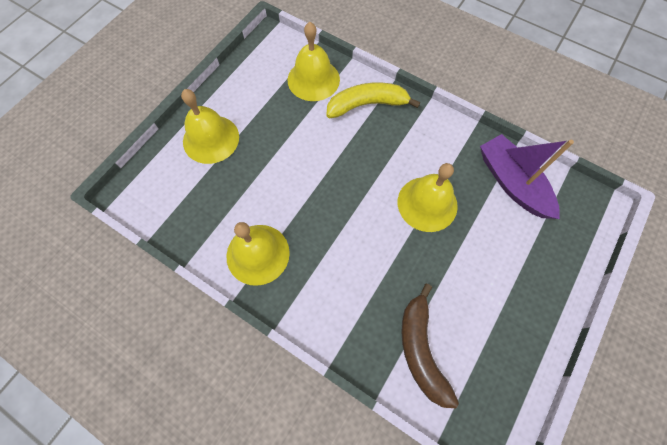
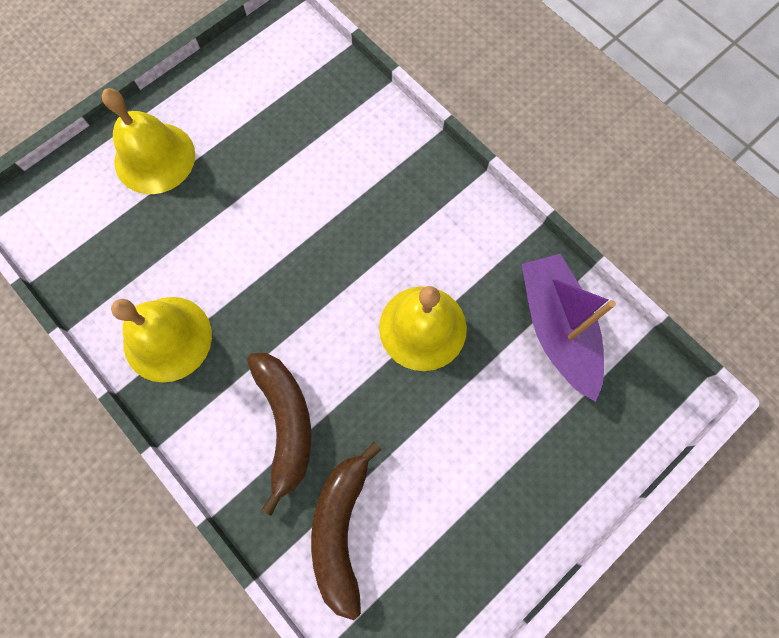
camera: 15 degrees right, 5 degrees up
(313, 79) = (324, 102): yellow bell -> none
(358, 289) = (285, 424): none -> brown banana
(367, 105) = (388, 159): yellow banana -> none

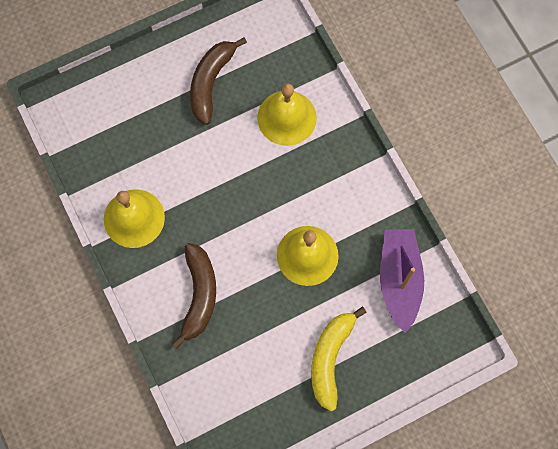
camera: 15 degrees right, 0 degrees up
(154, 158) = (152, 86): yellow bell -> yellow bell (287, 117)
(341, 528) = (218, 371): brown banana -> brown banana (211, 82)
(496, 465) = (330, 358): none -> yellow banana

